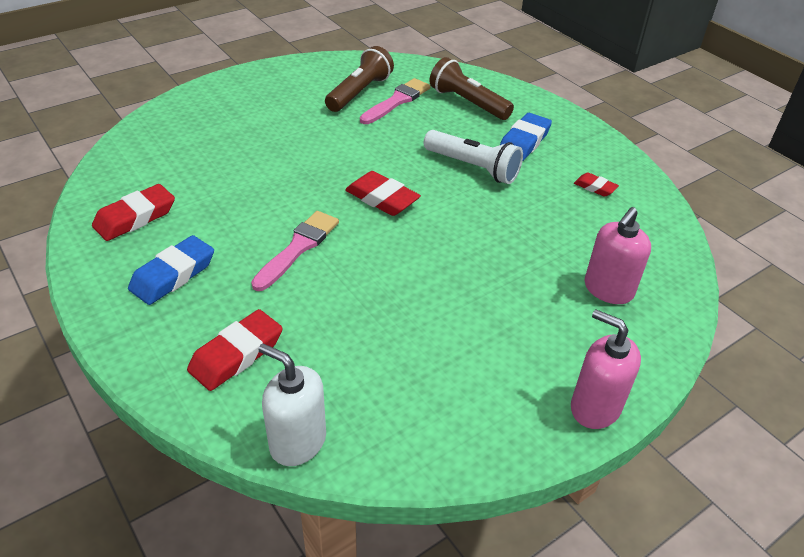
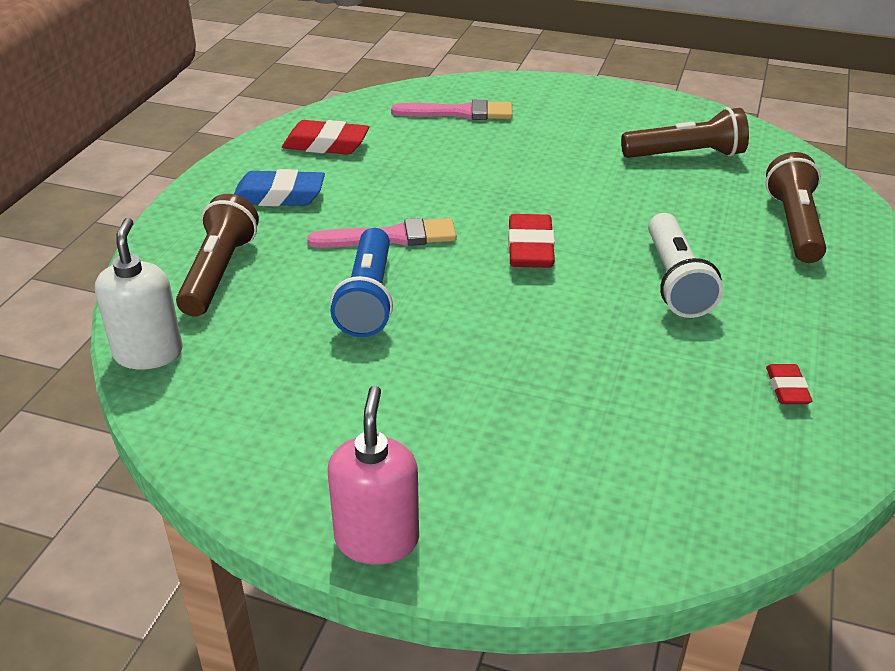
camera: 55 degrees right, 5 degrees down
(236, 354) = (219, 272): red eraser -> brown flashlight
(356, 294) = (368, 298): none -> blue flashlight
(397, 101) = (712, 182): pink brush -> pink brush (459, 113)
(523, 142) = (787, 296): blue eraser -> none
(608, 290) = (596, 476): pink soap dispenser -> none

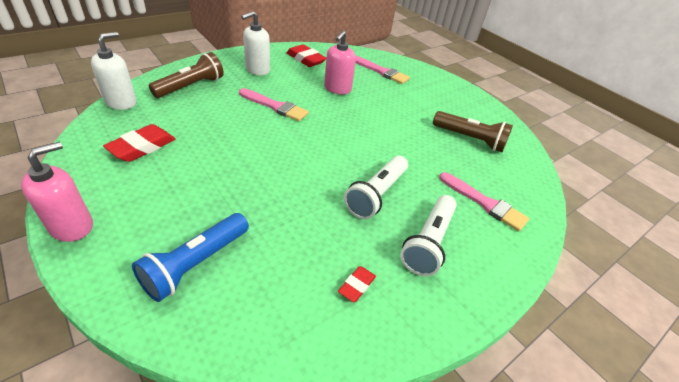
camera: 30 degrees right, 5 degrees up
(279, 196) = (257, 70): blue eraser -> white soap dispenser
(368, 298) = (228, 125): blue flashlight -> blue flashlight (196, 264)
(437, 168) = (337, 89): none -> pink soap dispenser
(530, 248) = (327, 142): red eraser -> red eraser (142, 147)
(794, 225) = (484, 203): brown flashlight -> pink brush
(794, 301) = (428, 242): none -> white flashlight

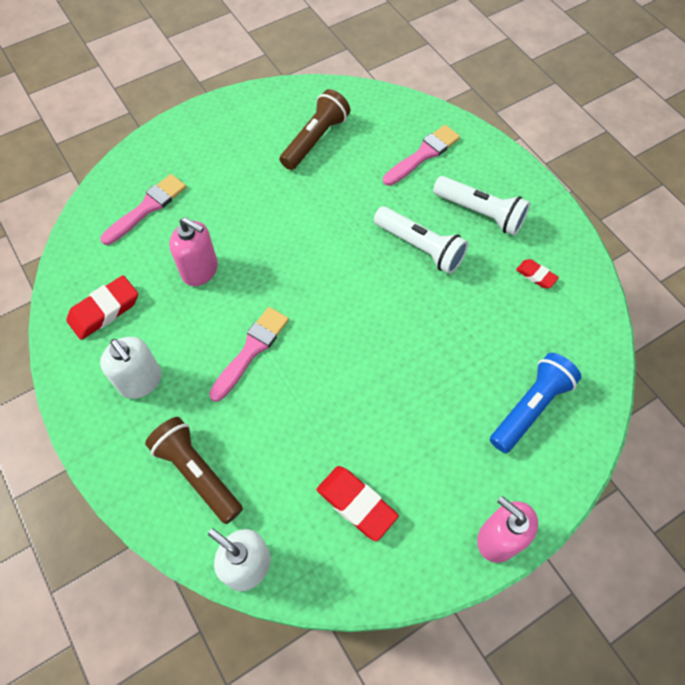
camera: 80 degrees left, 20 degrees up
(196, 264) = (530, 407): blue flashlight -> blue flashlight turned 90 degrees counterclockwise

